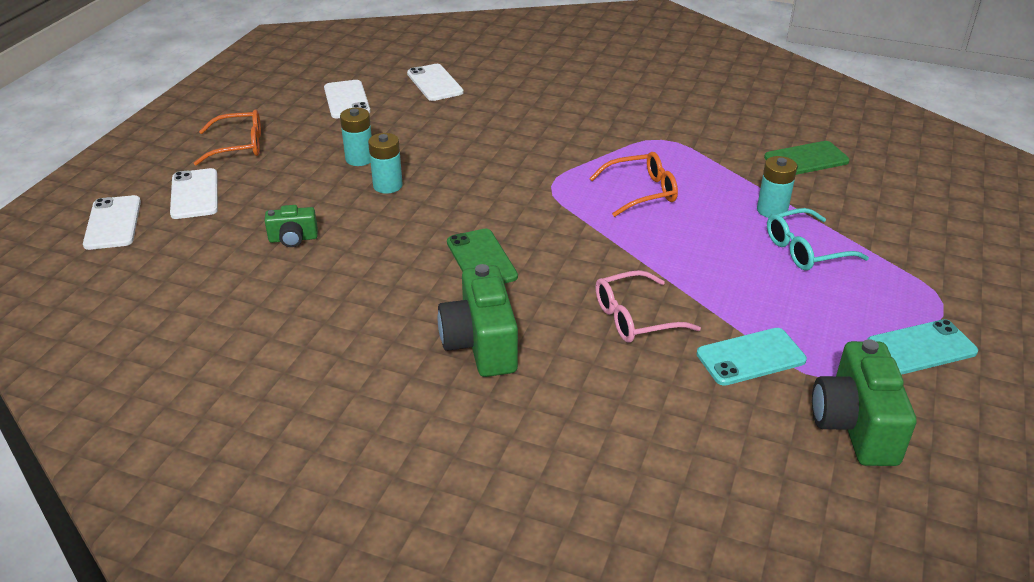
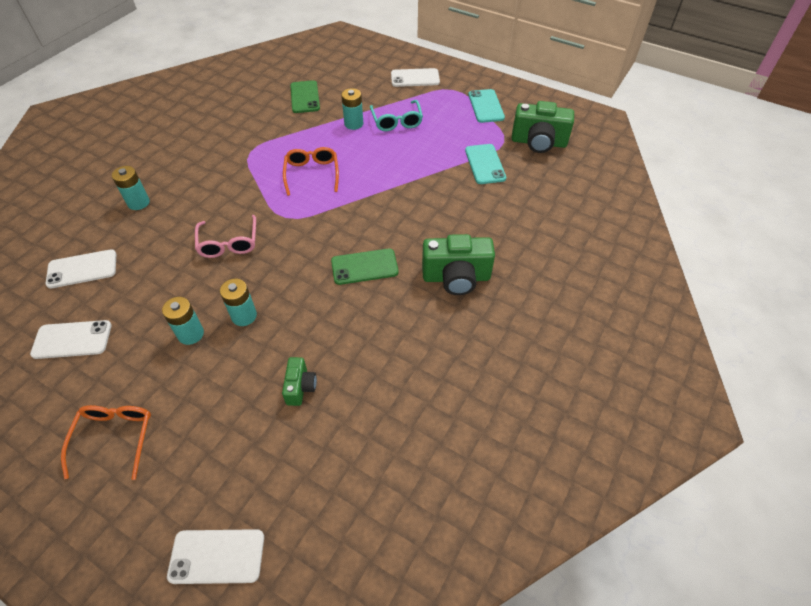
camera: 80 degrees left, 15 degrees up
(194, 194) = (193, 476): white phone -> white phone (415, 78)
(539, 89) = (138, 202): none -> turquoise battery
(635, 318) = (443, 202): pink glasses -> pink glasses (229, 243)

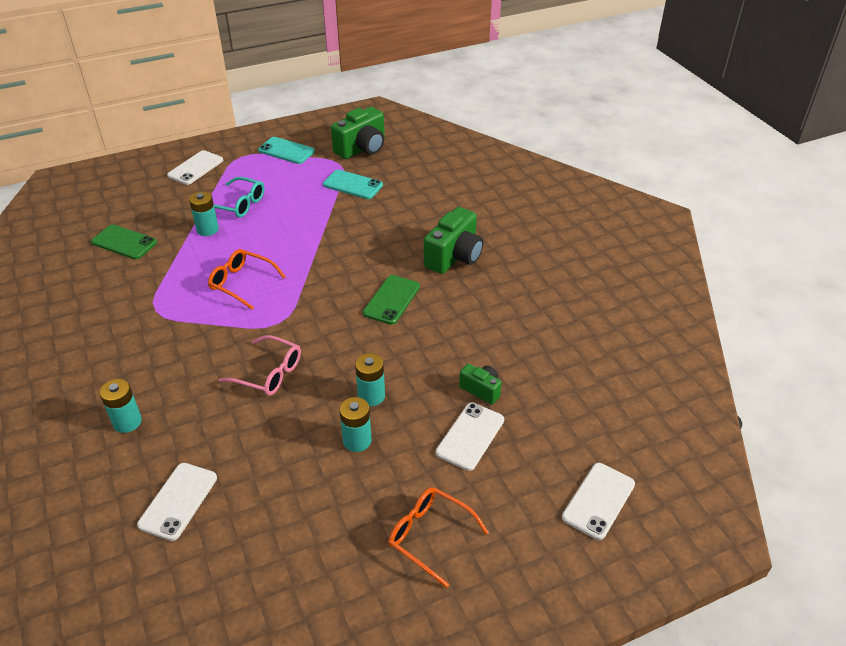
camera: 55 degrees left, 10 degrees down
(72, 340) = (275, 537): white phone -> white phone (470, 436)

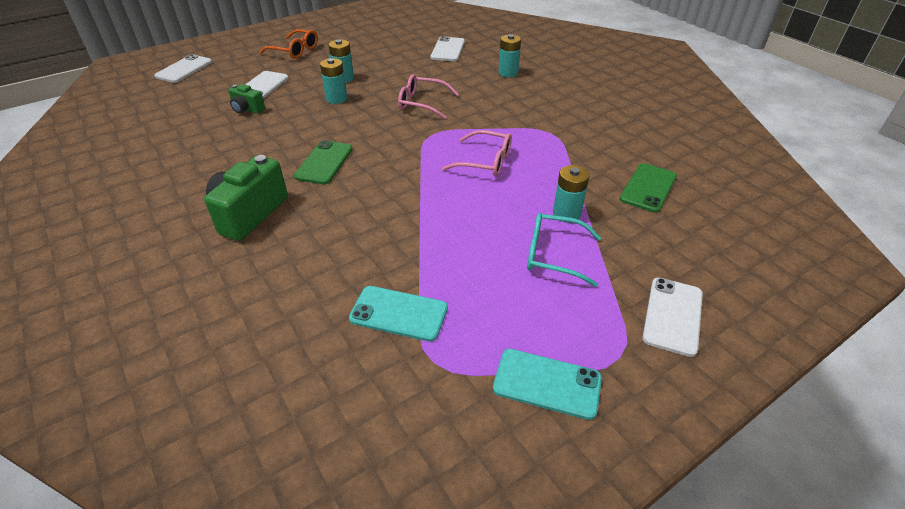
camera: 170 degrees right, 0 degrees up
(124, 242) = (648, 188): green phone -> green phone turned 75 degrees counterclockwise
(242, 283) = (485, 162): orange glasses -> pink glasses
(362, 148) = (401, 414): green camera -> none

